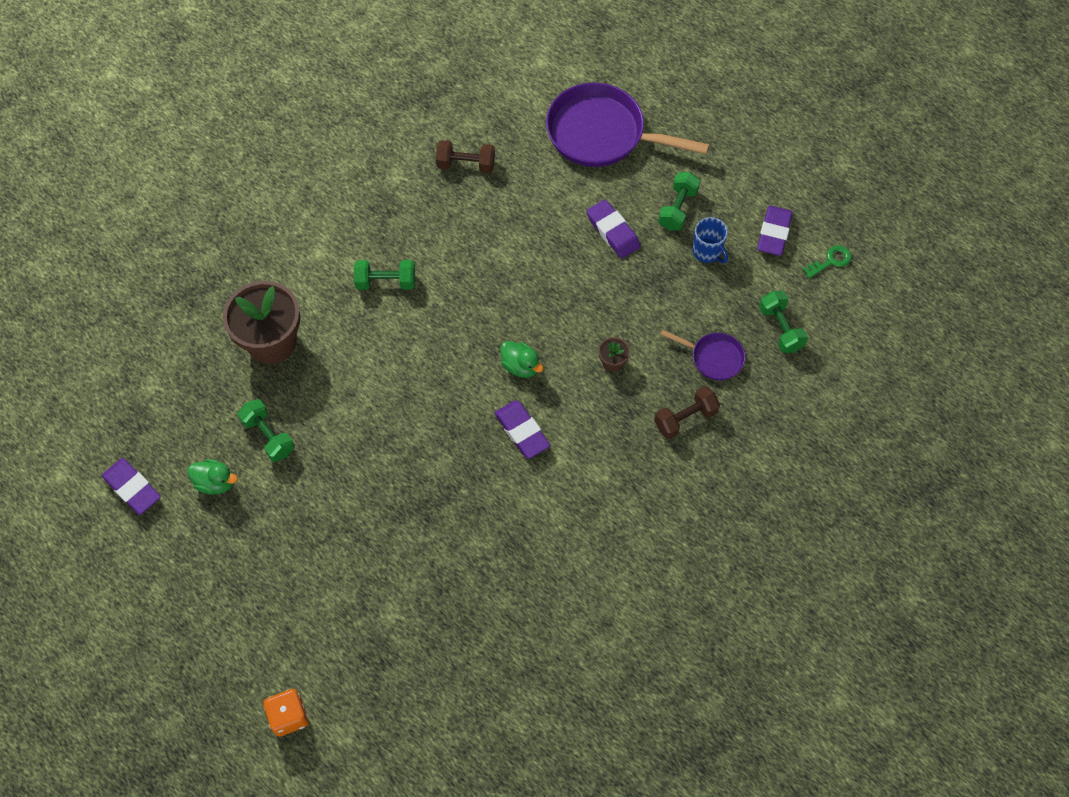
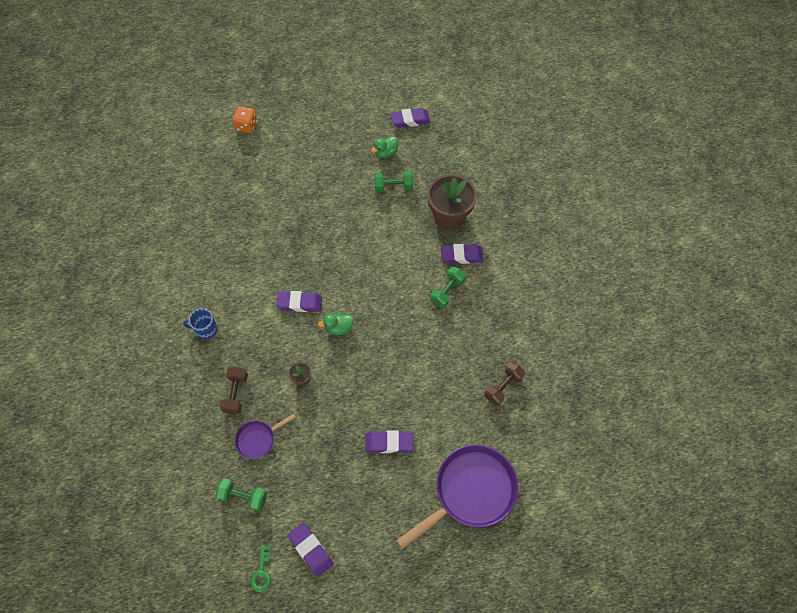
camera: 125 degrees right, 0 degrees up
(323, 295) = (461, 256): none -> purple eraser
(677, 209) = (376, 498): green dumbbell -> none
(707, 251) = (330, 493): blue mug -> blue mug (206, 329)

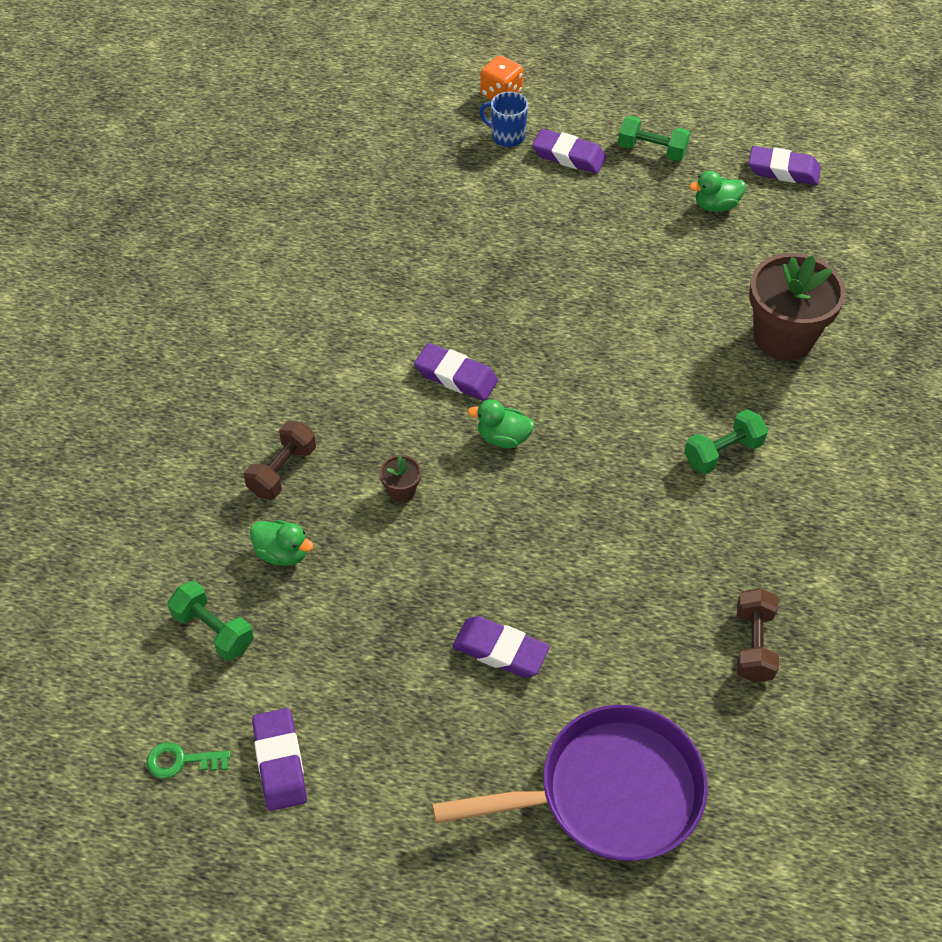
camera: 25 degrees right, 10 degrees down
(206, 329) = (285, 359): blue mug -> blue mug (507, 136)
(258, 439) = (282, 553): purple pan -> green duck
(262, 572) = (181, 761): green key -> green key turned 60 degrees clockwise
(393, 187) = (704, 260): green dumbbell -> green dumbbell (651, 151)
(461, 256) = (776, 406): purple eraser -> purple eraser (568, 156)
(503, 387) = (753, 644): brown dumbbell -> brown dumbbell turned 60 degrees counterclockwise

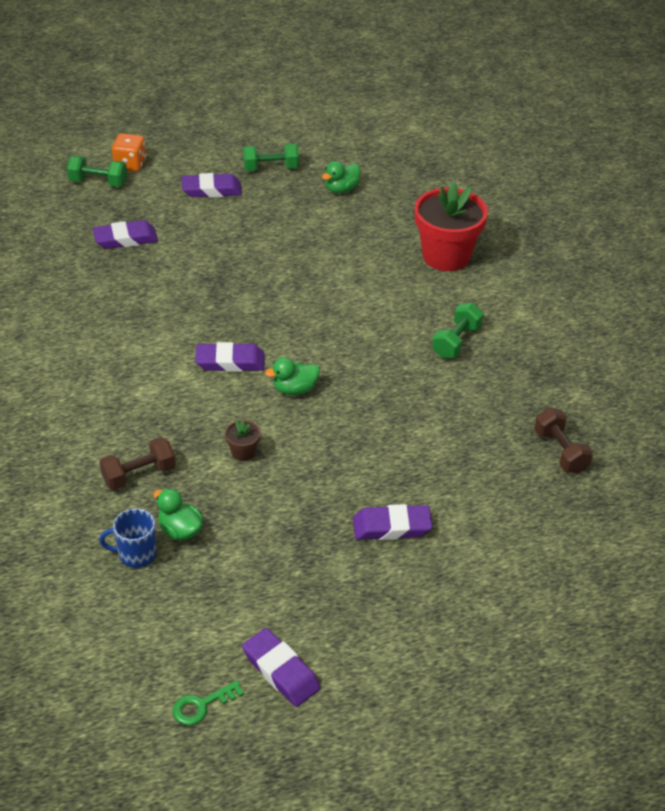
camera: 30 degrees left, 10 degrees down
(213, 630) = (162, 605): green dumbbell -> green dumbbell (98, 182)
(282, 471) = (139, 474): brown dumbbell -> brown dumbbell turned 60 degrees clockwise
(282, 553) = (180, 530): green duck -> green duck turned 135 degrees counterclockwise
(507, 136) = (155, 191): blue mug -> blue mug (136, 554)
(609, 793) = (531, 583): purple pan -> none
(783, 170) = (372, 153): purple eraser -> purple eraser (126, 239)
(783, 337) = (446, 256): brown flower pot -> red flower pot

